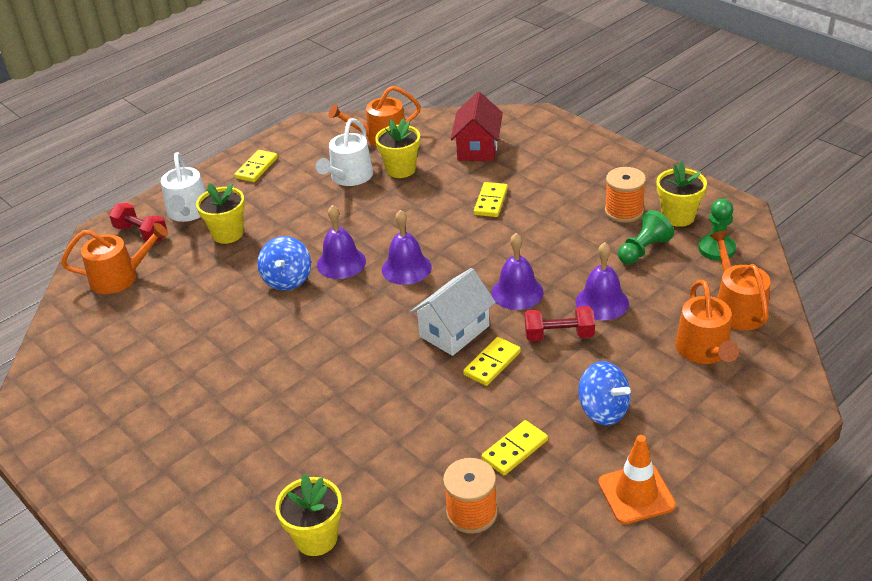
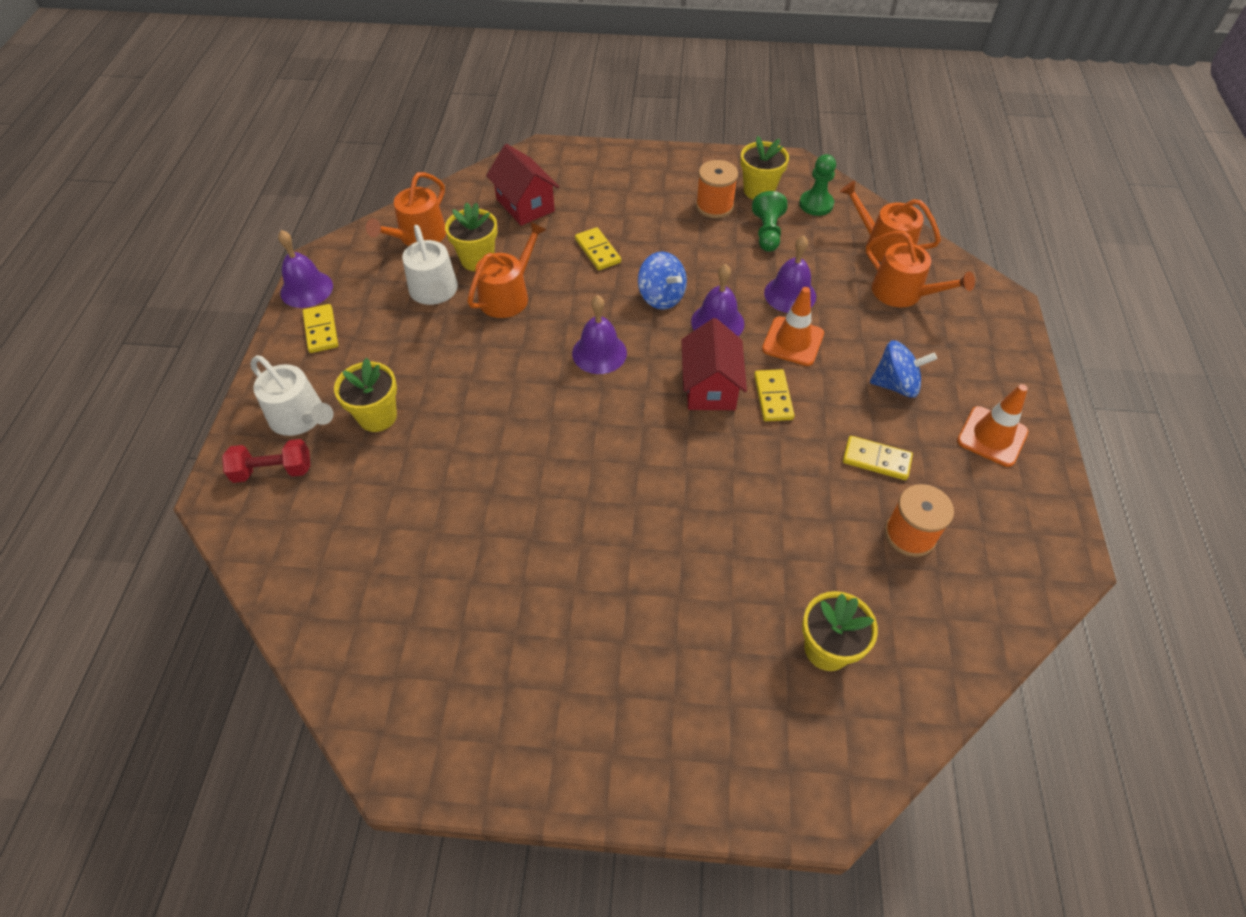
camera: 45 degrees left, 15 degrees up
(120, 277) = (310, 532): orange watering can -> orange watering can (508, 295)
(287, 279) = (501, 428): blue spinning top -> blue spinning top (661, 297)
(341, 263) = (533, 381): purple bell -> purple bell (306, 289)
(454, 331) = (710, 387): white house -> red house
(515, 450) = (876, 459): yellow domino -> yellow domino turned 75 degrees counterclockwise
(559, 335) = (793, 341): red dumbbell -> orange traffic cone

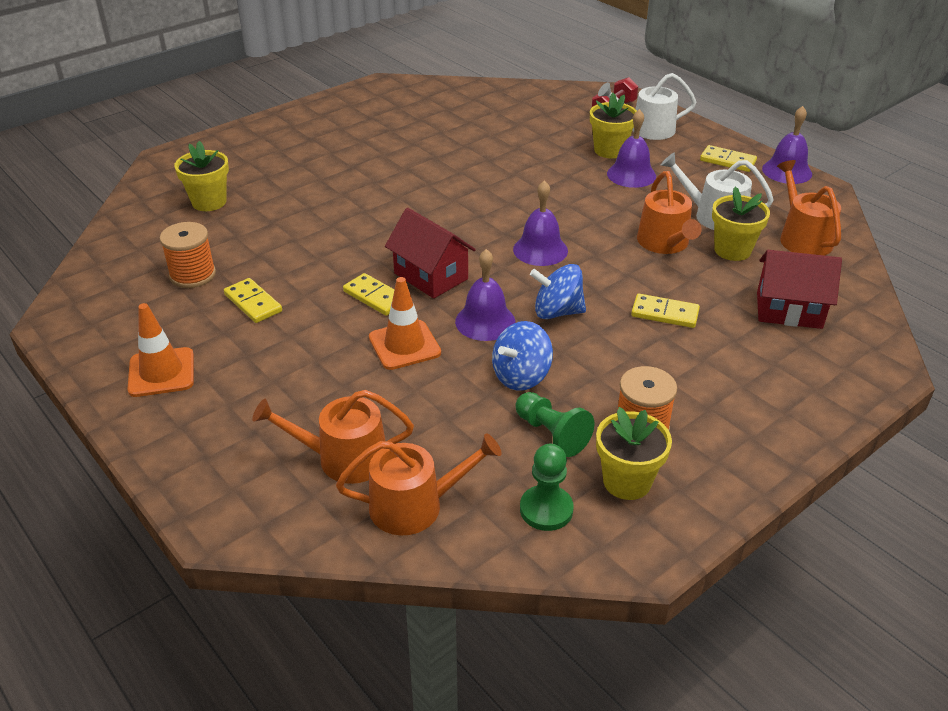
camera: 135 degrees right, 15 degrees down
(790, 294) = (453, 384): purple bell -> purple bell (631, 174)
(876, 459) = (253, 303): yellow domino -> yellow domino turned 75 degrees clockwise
(895, 384) = (280, 364): blue spinning top -> blue spinning top (521, 376)

